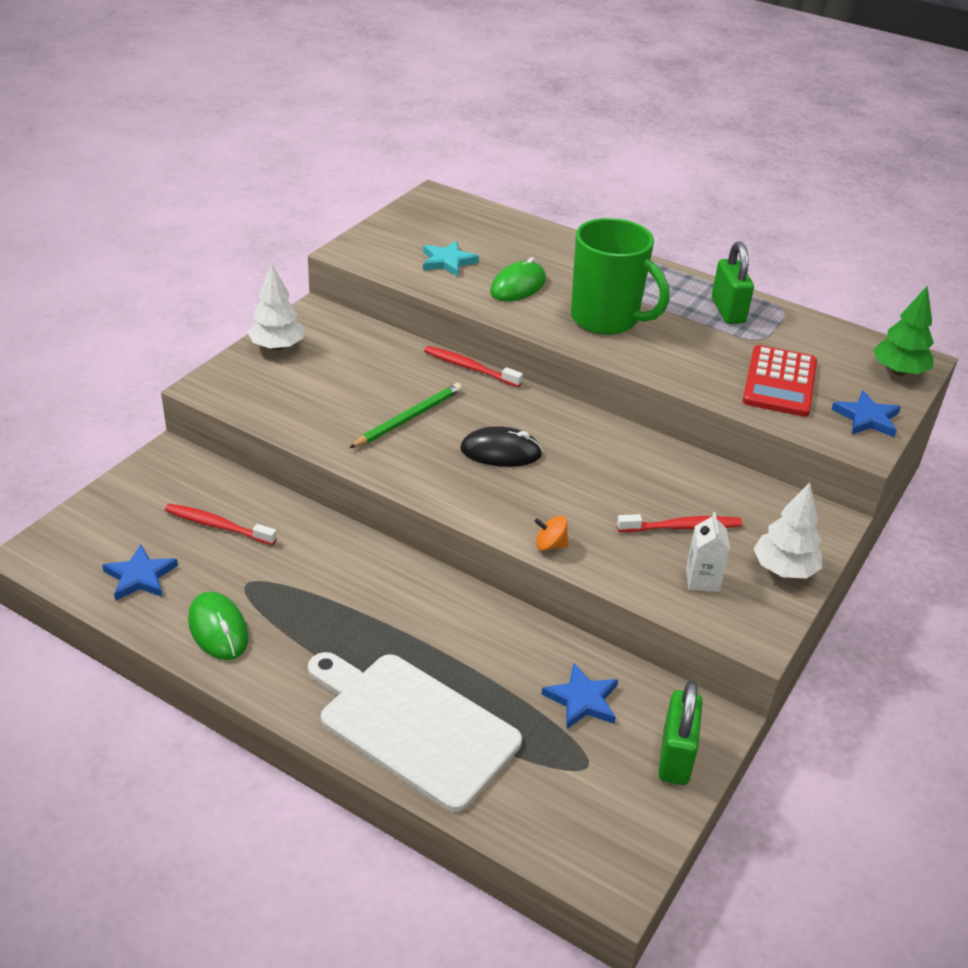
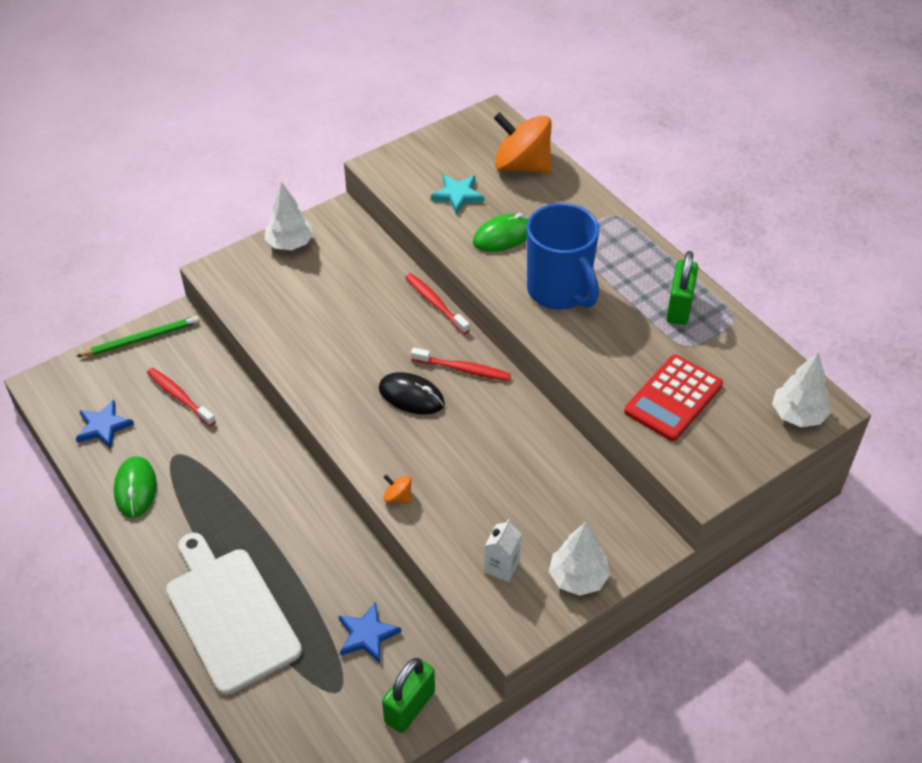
camera: 25 degrees right, 10 degrees up
(408, 418) = (355, 343): green pencil -> green pencil (141, 339)
(494, 229) = (522, 165): none -> orange spinning top
(606, 319) = (559, 291): green mug -> blue mug
(682, 527) = (517, 512): red toothbrush -> red toothbrush (463, 369)
(867, 418) = (728, 458): blue star -> none
(898, 371) = (797, 415): green tree -> white tree

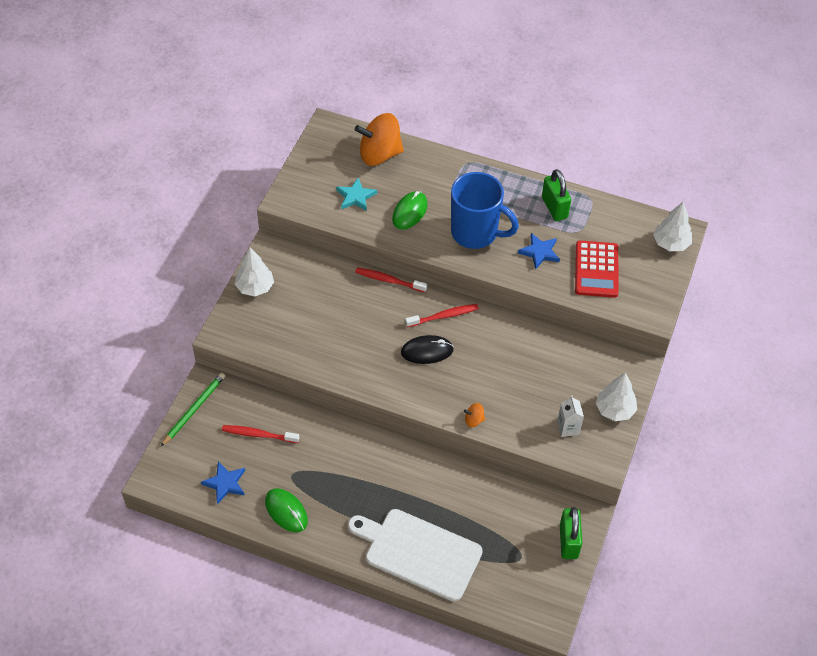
camera: 35 degrees left, 5 degrees up
(367, 635) = (510, 515): blue star -> blue star (539, 252)

